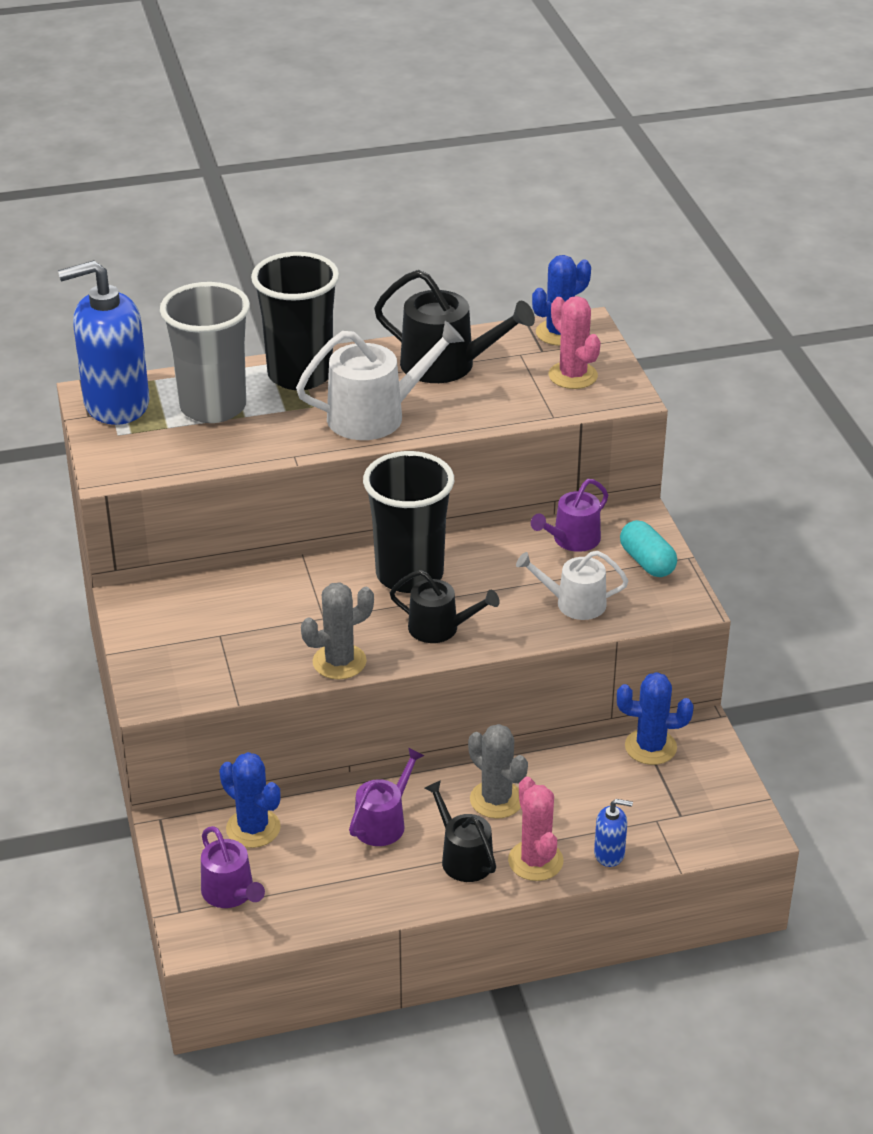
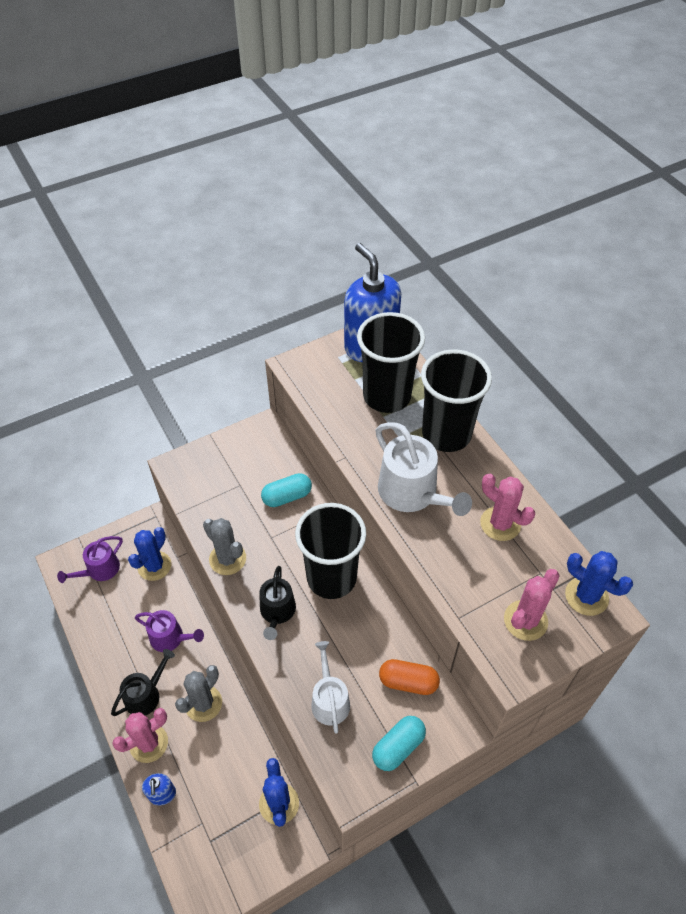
camera: 75 degrees right, 15 degrees up
(213, 407) = (387, 396): grey cup -> black cup
(263, 593) = (287, 496): none -> turquoise capsule
(447, 365) = (500, 524): black watering can -> pink cactus
(572, 540) = (408, 682): purple watering can -> orange capsule

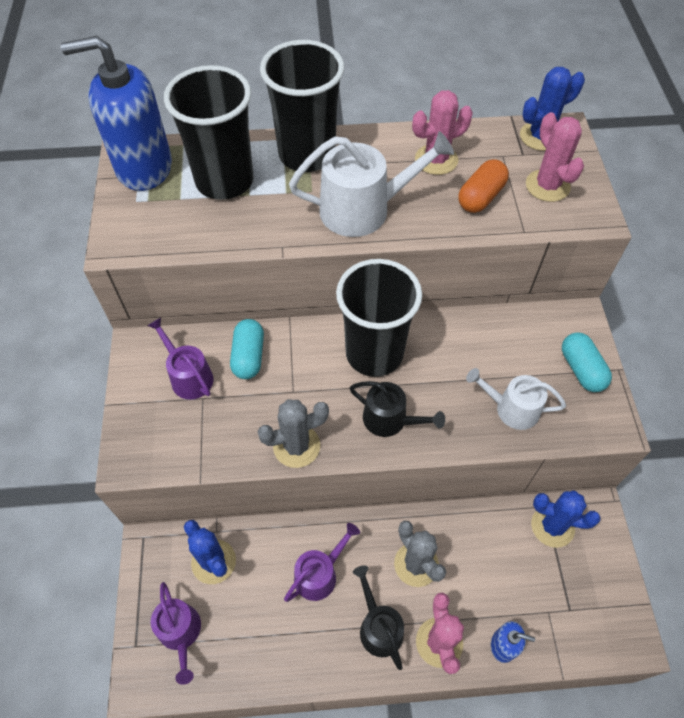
camera: 65 degrees left, 5 degrees up
(253, 469) = (188, 376): none -> purple watering can
(408, 682) = (518, 334): orange capsule -> orange capsule (480, 197)

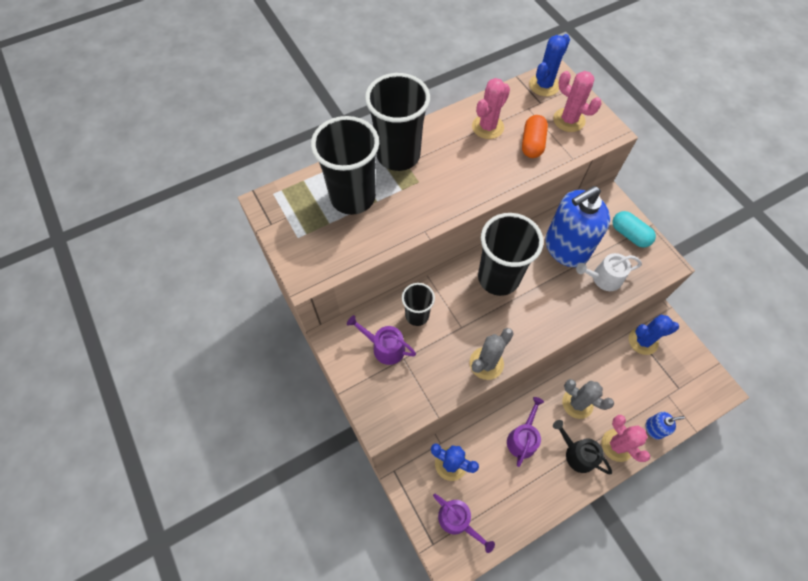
camera: 25 degrees left, 5 degrees up
(144, 167) = (286, 209): blue soap dispenser -> blue soap dispenser (566, 248)
(248, 356) = (417, 315): turquoise capsule -> black cup
(363, 209) = (462, 182): white watering can -> none
(390, 420) = (534, 319): black watering can -> none

